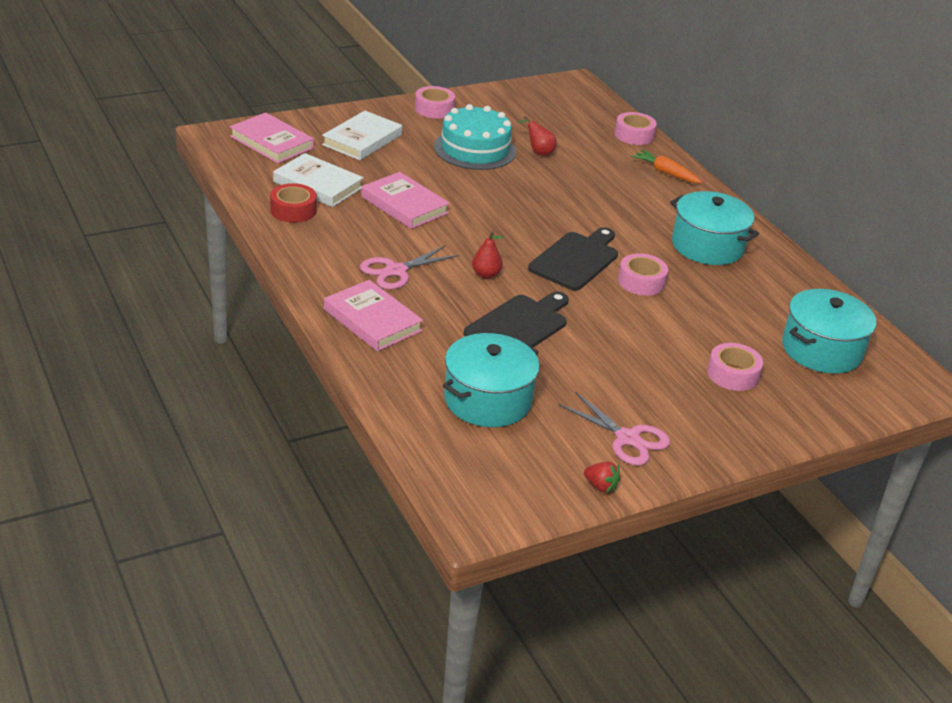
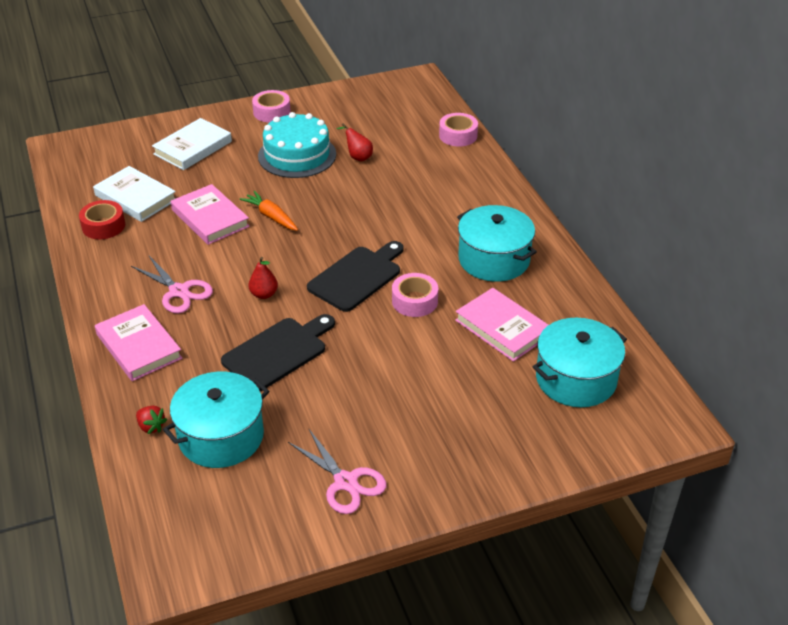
camera: 10 degrees right, 5 degrees up
(271, 142) = (107, 153): pink book -> pink book (502, 328)
(396, 271) = (179, 291): pink scissors -> pink scissors turned 105 degrees counterclockwise
(600, 486) = (301, 537): red strawberry -> red strawberry (151, 427)
(666, 173) = (477, 177): orange carrot -> orange carrot (271, 217)
(732, 374) = (475, 408): pink tape -> none

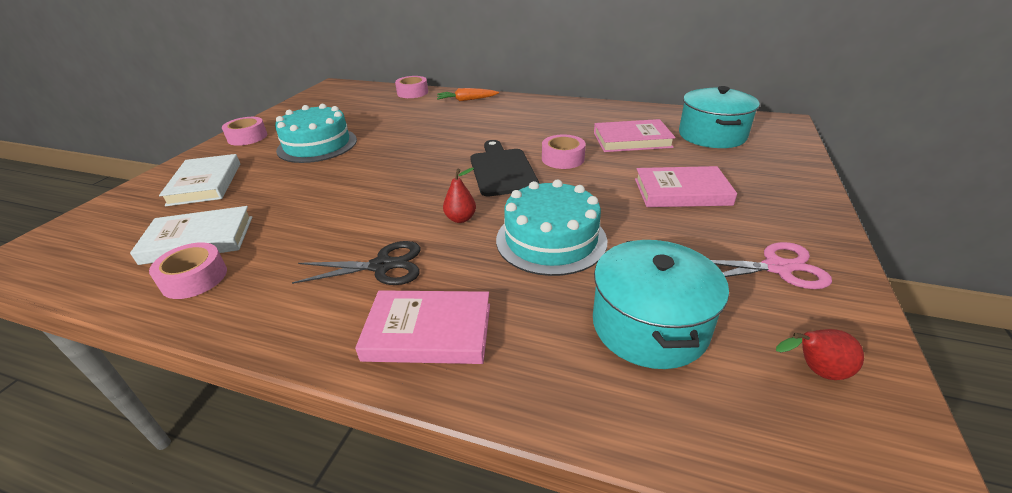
camera: 50 degrees left, 5 degrees down
(103, 226) = (194, 278): red tape -> pink tape
(151, 427) = (585, 380): red strawberry -> none
(179, 291) = (382, 266): pink scissors -> black scissors
(210, 218) = (312, 209): pink book -> pink book (681, 192)
(271, 217) = (367, 180): orange carrot -> orange carrot (467, 100)
(278, 352) = (551, 239): black cutting board -> turquoise cake
(357, 157) = (367, 126): red pear -> red pear (815, 370)
(494, 259) = (555, 121): turquoise pot -> none

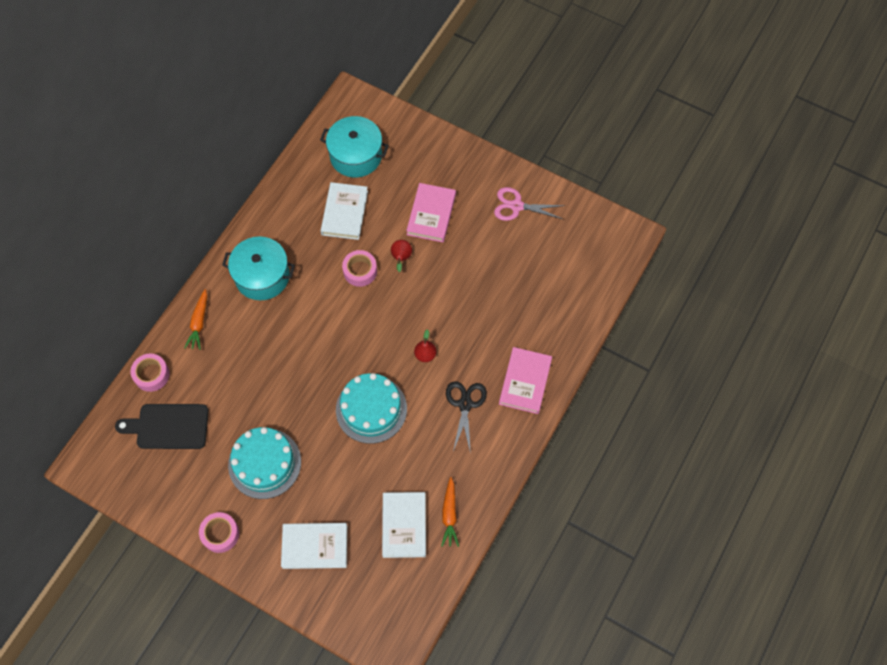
camera: 80 degrees left, 30 degrees up
(194, 278) = (449, 514): pink tape -> orange carrot
(502, 170) = (364, 317): black cutting board -> black cutting board (168, 426)
(551, 239) = (463, 306): turquoise cake -> turquoise cake (371, 409)
(632, 140) = (344, 213): pink book -> white book
(649, 325) = (543, 282): turquoise pot -> turquoise pot (262, 276)
(777, 268) = (516, 206): pink scissors -> pink scissors turned 90 degrees counterclockwise
(815, 370) = (581, 231): red pear -> red pear (401, 258)

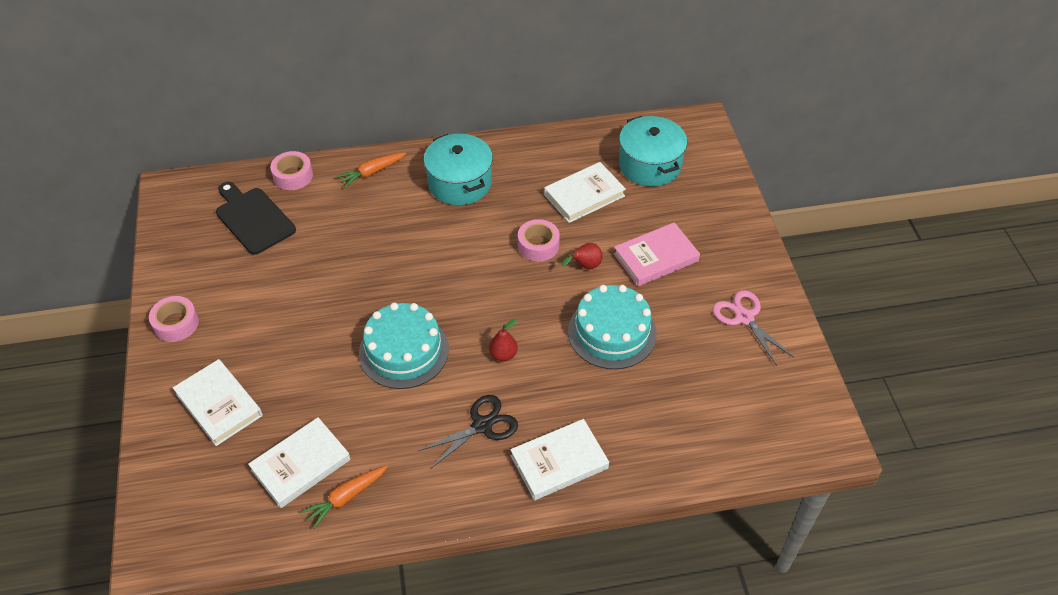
camera: 50 degrees right, 15 degrees down
(264, 463) = (275, 308): turquoise cake -> turquoise cake (612, 332)
(525, 382) = (559, 462): pink book -> white book

